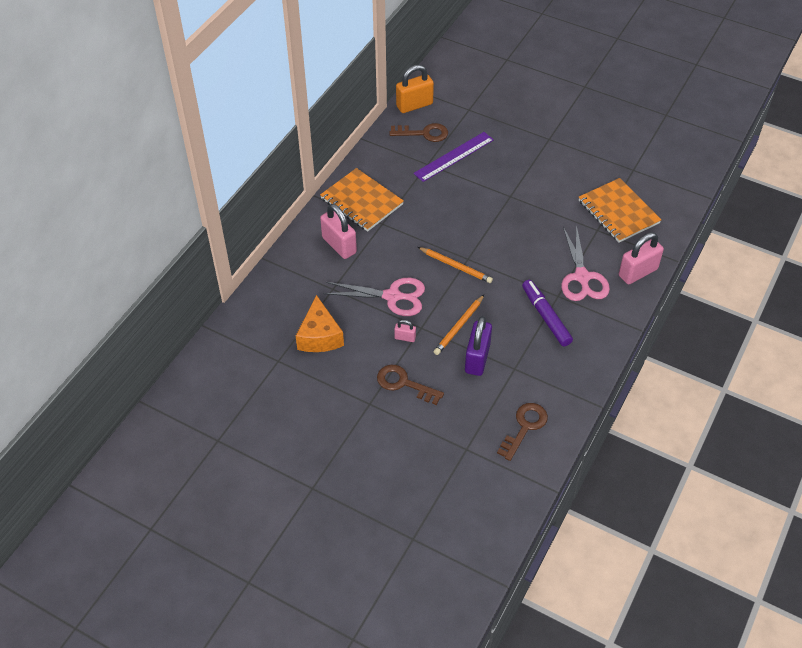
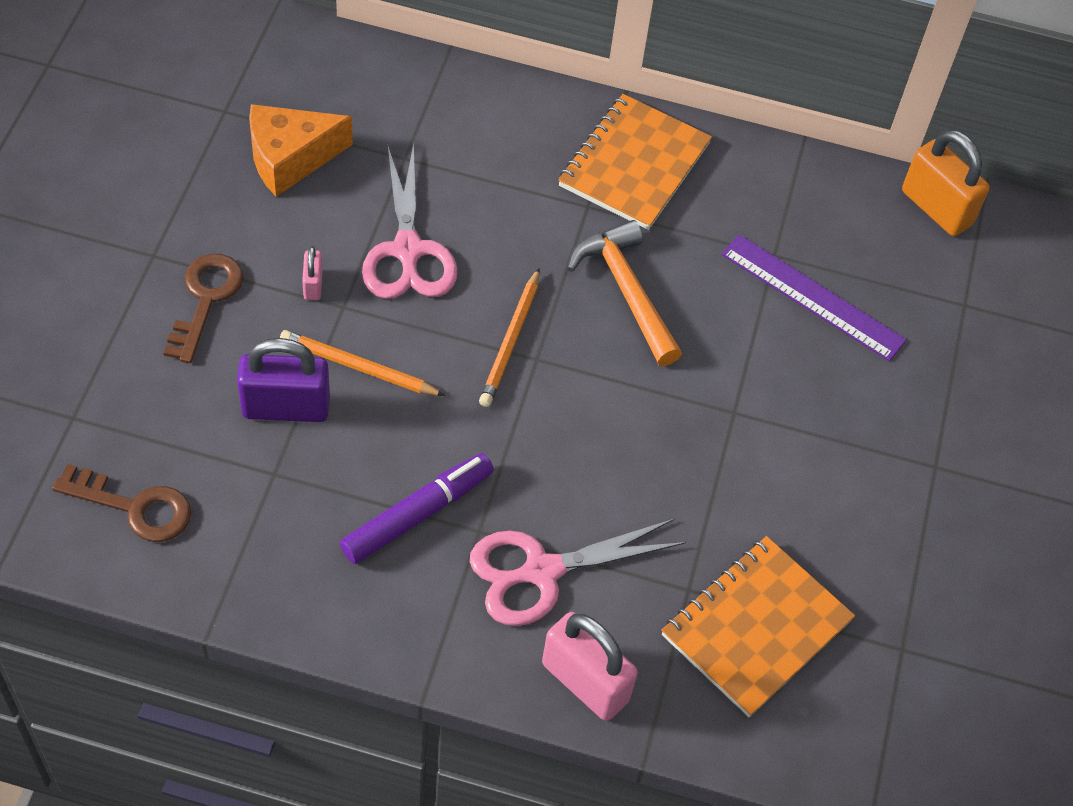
camera: 70 degrees right, 5 degrees up
(339, 245) = (512, 149): pink padlock -> none
(424, 133) = (860, 236): brown key -> none
(436, 219) = (626, 292): none -> orange hammer

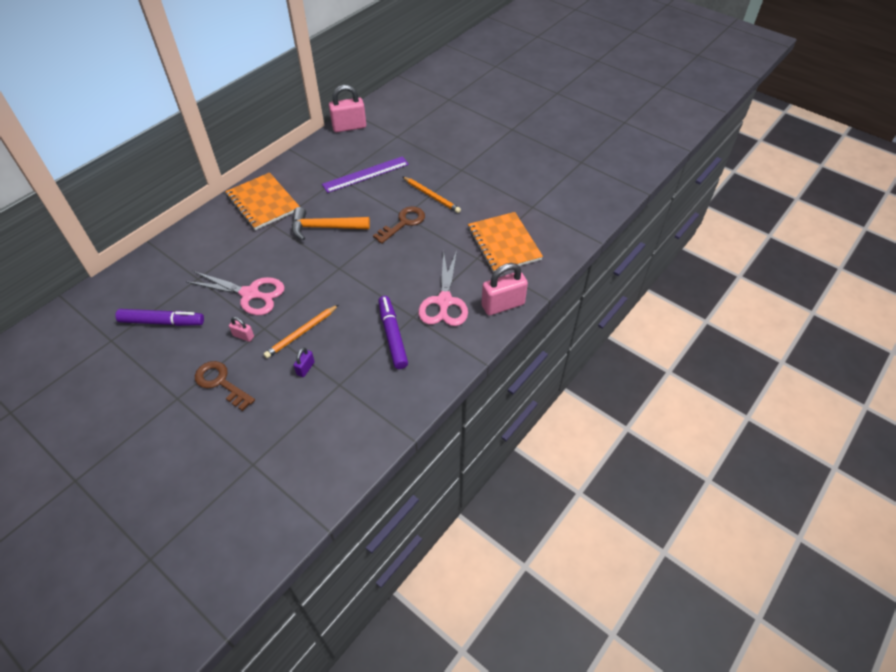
camera: 60 degrees left, 5 degrees down
(135, 507) = (323, 450): brown key -> brown key (403, 223)
(286, 407) = (305, 368): purple padlock -> purple padlock, size x0.49
(290, 158) = (162, 322): orange cheese -> purple marker
(510, 341) = (324, 273): orange pencil -> orange pencil (431, 196)
(936, 208) = (349, 127): orange padlock -> pink padlock

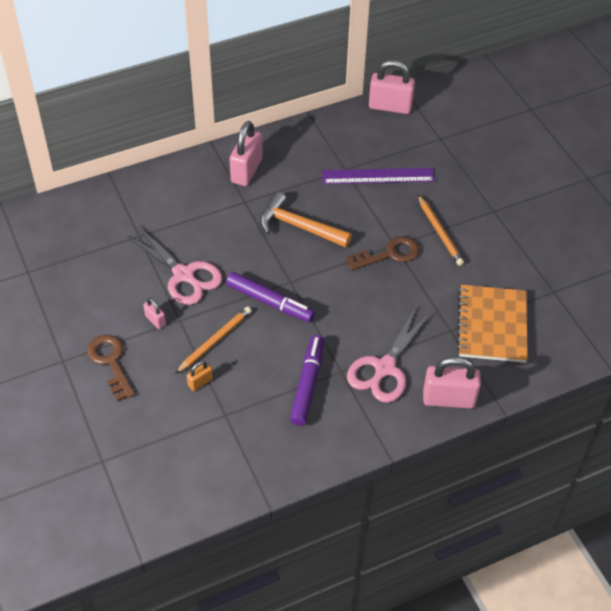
camera: 25 degrees right, 0 degrees up
(162, 322) = (84, 272): purple marker -> purple marker (270, 302)
(263, 203) = (246, 170): orange notebook -> pink padlock
(301, 333) = (215, 341): orange pencil -> orange pencil turned 150 degrees clockwise
(305, 368) = (200, 382): purple padlock -> orange padlock

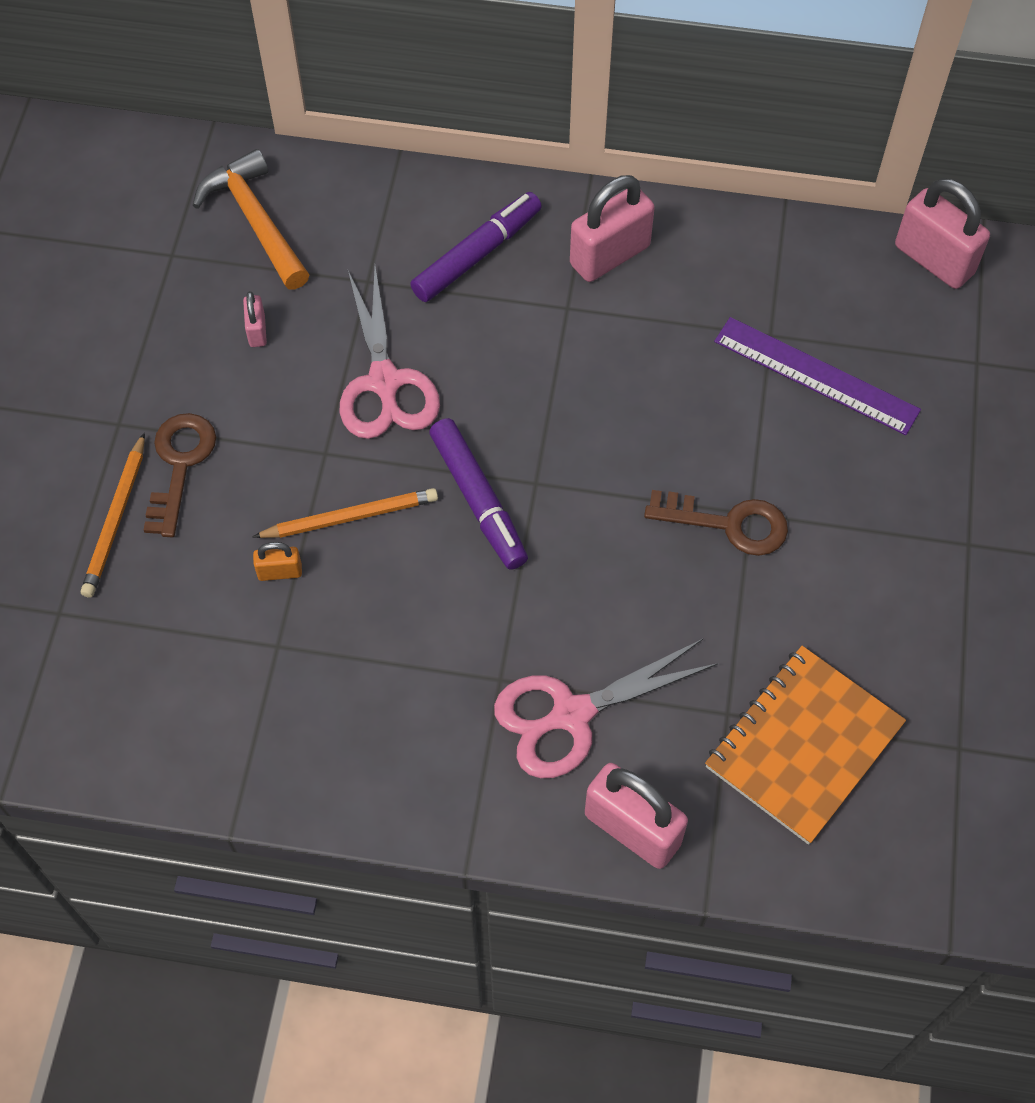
camera: 35 degrees right, 10 degrees up
(155, 320) = (290, 434): pink padlock -> pink padlock (257, 331)
(299, 226) = (620, 396): orange hammer -> orange hammer (256, 221)
(308, 384) = (433, 670): purple marker -> purple marker (477, 255)
(439, 232) = (843, 531): orange pencil -> orange pencil (116, 519)

